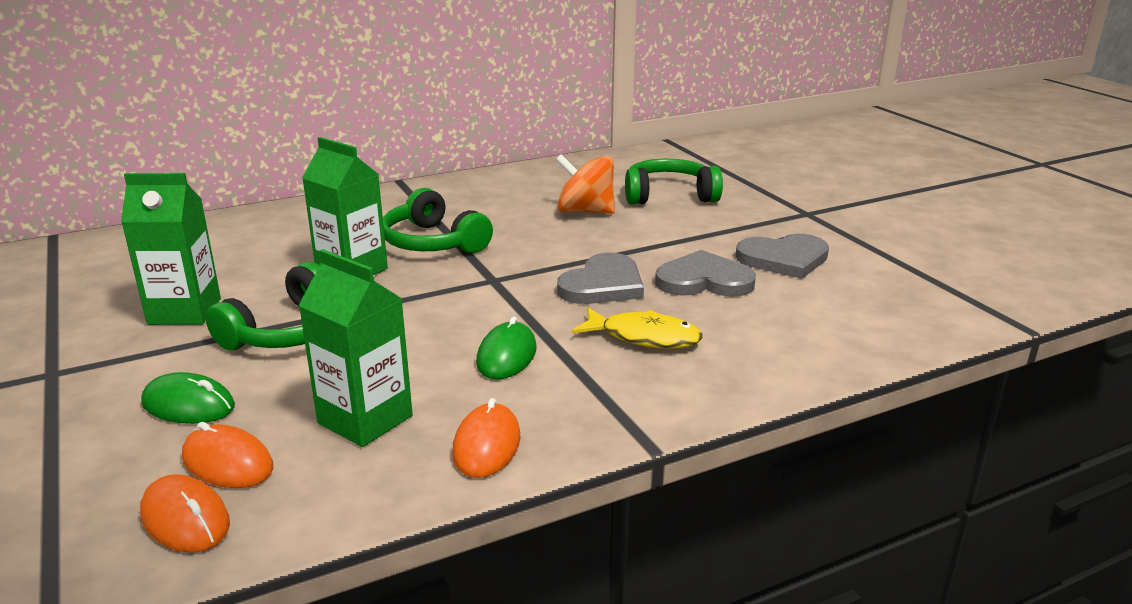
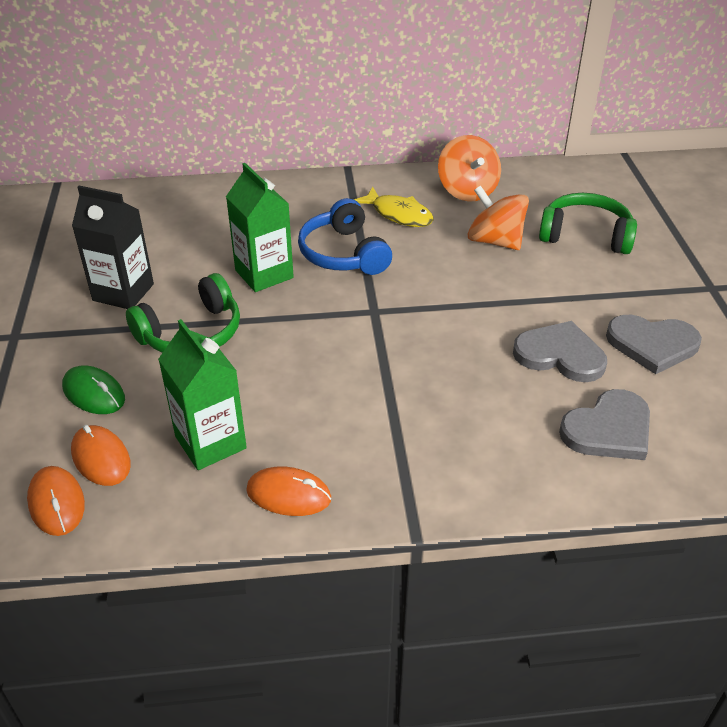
camera: 20 degrees right, 15 degrees up
(185, 311) = (123, 292): green carton -> black carton
(433, 242) = (344, 253): green headphones -> blue headphones
(487, 445) = (288, 495): orange mouse -> orange mouse turned 75 degrees clockwise
(506, 356) = (346, 403): green mouse -> none
(534, 181) = (467, 190): none -> orange spinning top
(603, 285) = (465, 339): grey heart -> grey heart (608, 429)
(644, 337) = (470, 411): yellow fish -> yellow fish (398, 214)

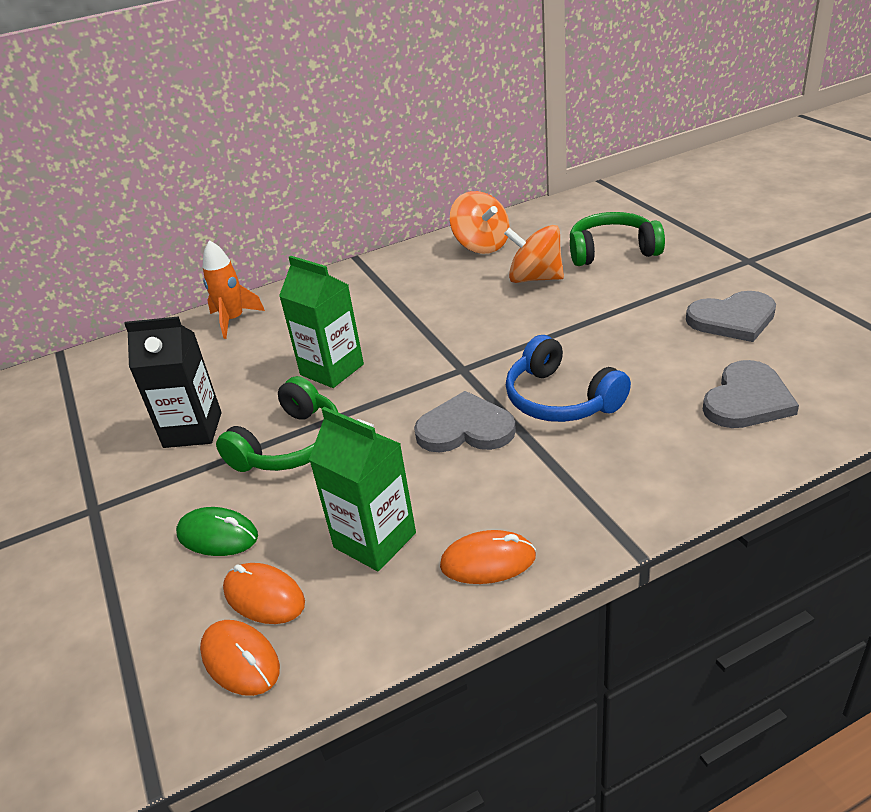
camera: 15 degrees left, 5 degrees down
(209, 198) = (233, 320): none -> orange rocket
(344, 253) = (400, 329): blue headphones -> blue headphones (561, 399)
(398, 214) = (431, 282): yellow fish -> none
(560, 355) = (659, 352): grey heart -> grey heart (465, 428)

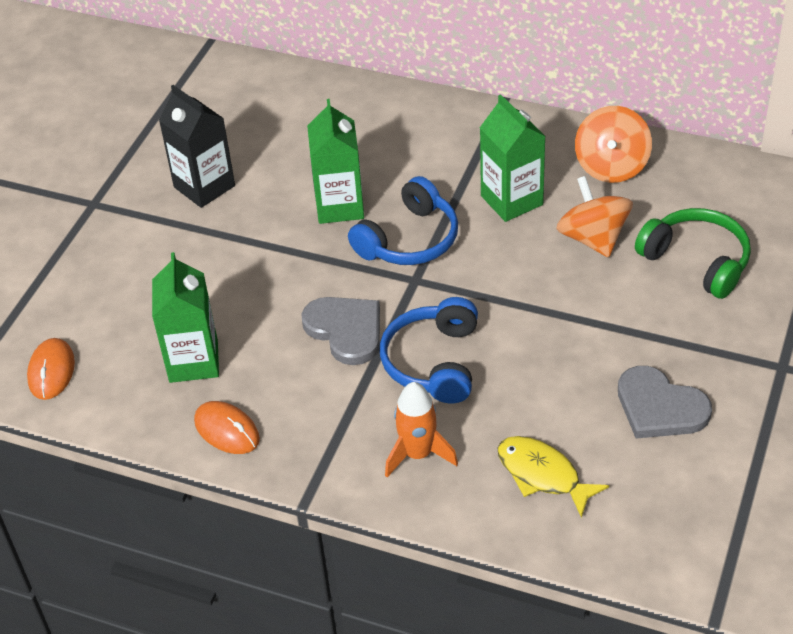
camera: 45 degrees right, 10 degrees up
(217, 535) = (127, 282): green mouse -> none
(233, 320) = (342, 100): orange rocket -> orange rocket (418, 454)
(264, 596) = (102, 344): orange mouse -> none
(290, 445) = (238, 249): green headphones -> none
(418, 353) = (409, 239): none -> blue headphones
(450, 294) = (511, 200): none -> green carton
(747, 400) = (542, 475): grey heart -> yellow fish

